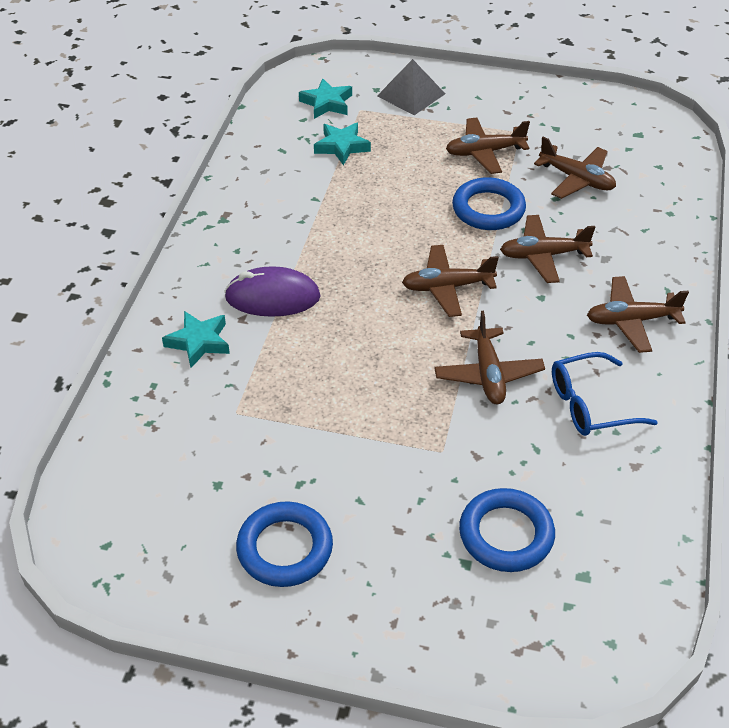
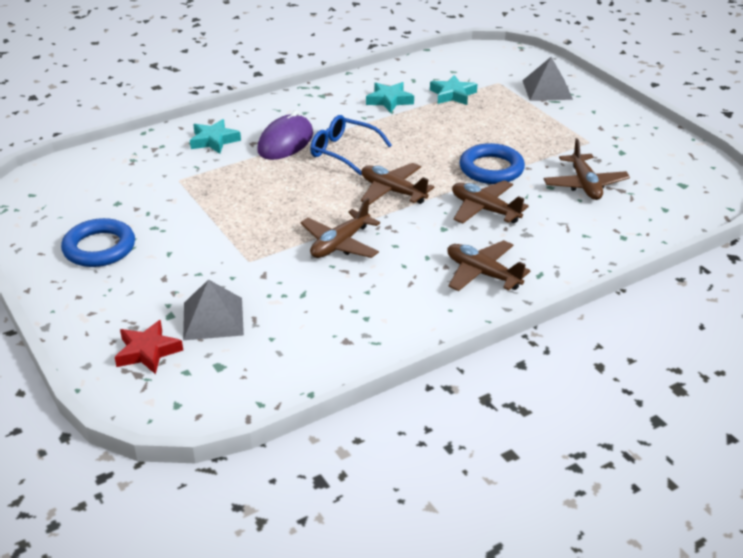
camera: 45 degrees right, 10 degrees down
(272, 297) = (285, 142): purple mouse -> purple mouse turned 75 degrees clockwise
(327, 103) = (482, 70): turquoise star -> turquoise star (389, 100)
(484, 152) = (543, 140): brown plane -> none
(506, 534) = (213, 318): blue ring -> grey pyramid
(507, 616) = (147, 351): none -> red star
(590, 404) = (374, 295): blue glasses -> blue glasses (343, 151)

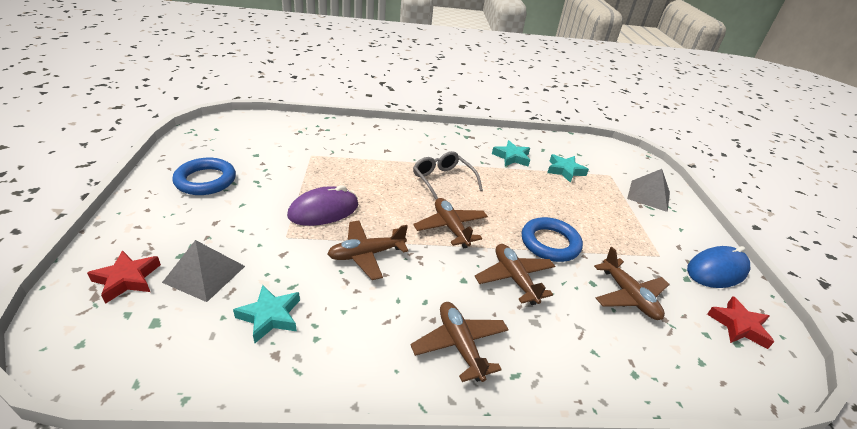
camera: 25 degrees right, 0 degrees up
(214, 140) = (363, 139): turquoise star -> turquoise star (270, 316)
(285, 142) = (408, 158): purple mouse -> purple mouse (323, 210)
(343, 151) = (443, 181): blue glasses -> grey glasses
(585, 185) = (628, 296): brown plane -> brown plane turned 45 degrees counterclockwise
(641, 136) = (716, 270): none -> blue mouse
(678, 172) = (738, 326): none -> red star

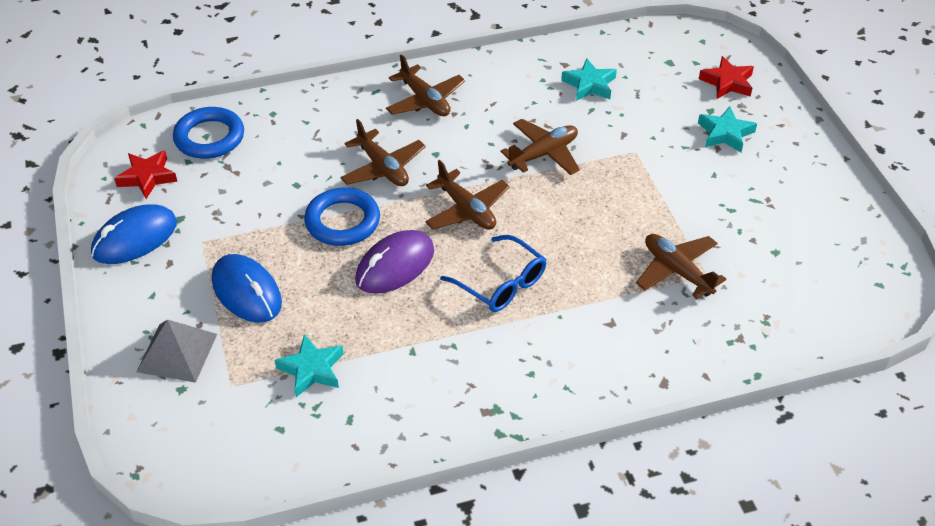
camera: 170 degrees right, 10 degrees up
(204, 274) = (672, 101): grey pyramid -> none
(205, 180) = (785, 193): blue ring -> blue ring (209, 137)
(323, 210) = (622, 191): purple mouse -> purple mouse (395, 266)
(443, 181) = (501, 284): grey glasses -> blue glasses
(512, 157) = (405, 375): turquoise star -> turquoise star (725, 133)
(614, 215) = (247, 292): none -> blue mouse
(628, 296) = (259, 180): brown plane -> brown plane (677, 271)

